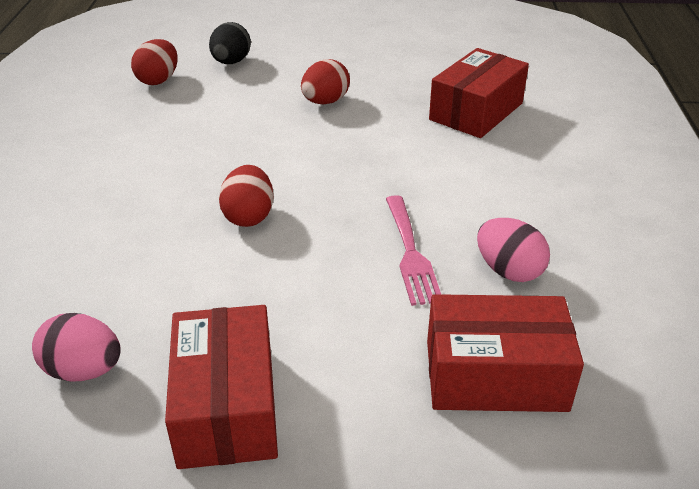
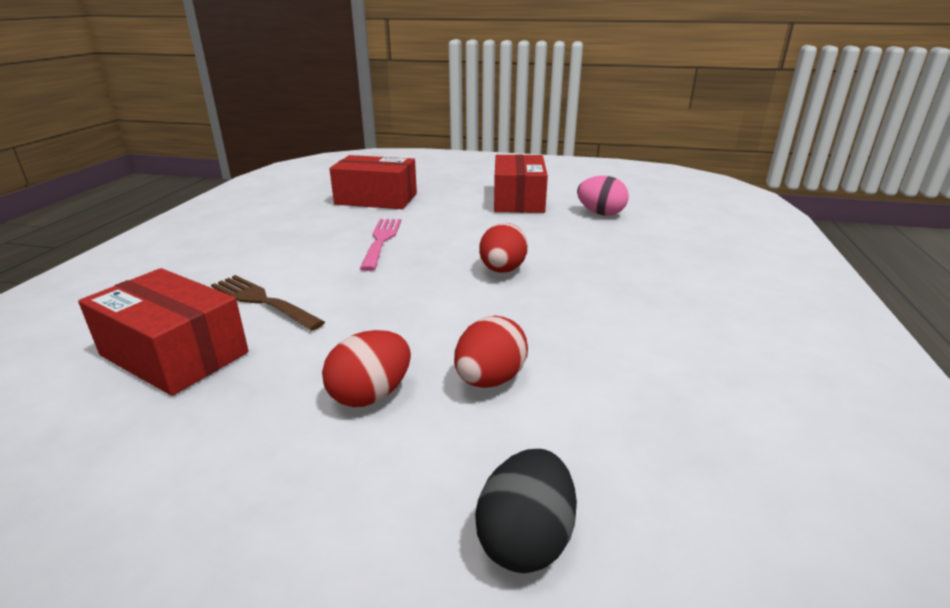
camera: 170 degrees left, 10 degrees down
(158, 80) = (675, 490): red egg -> red egg (490, 380)
(463, 156) = (262, 301): none -> brown fork
(476, 111) = (174, 354): red box -> red box turned 75 degrees clockwise
(508, 271) = (322, 228): pink egg -> none

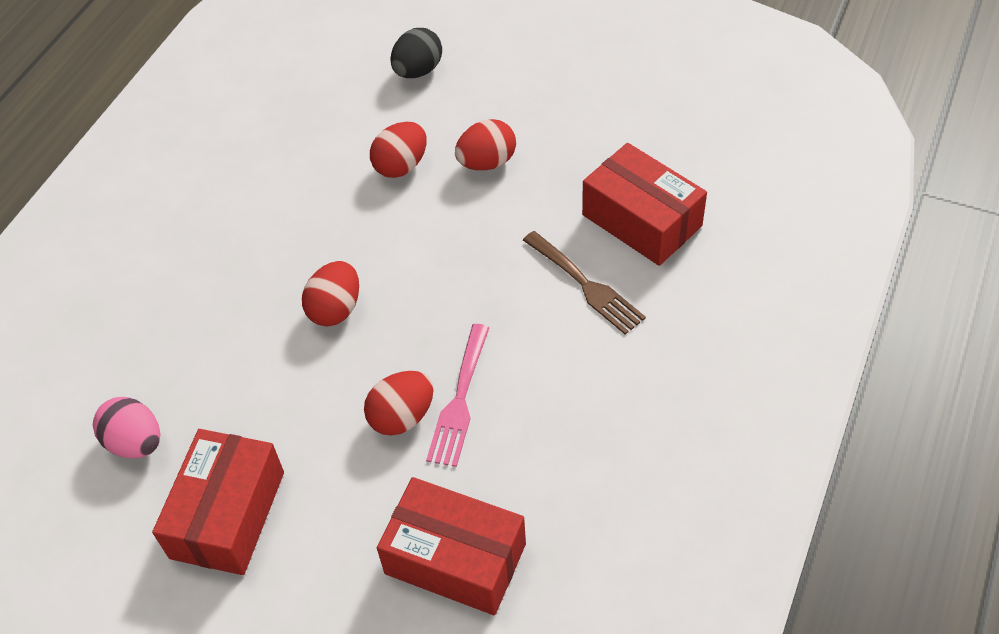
camera: 165 degrees left, 25 degrees up
(423, 232) = (402, 417): none -> red egg

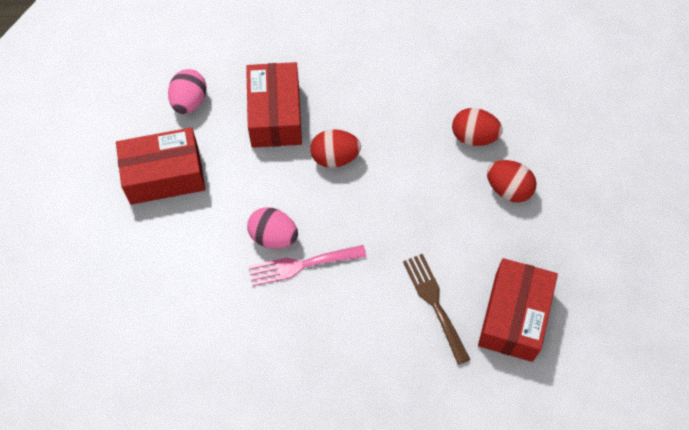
camera: 60 degrees right, 10 degrees up
(402, 417) = (273, 236): red egg -> pink egg
(418, 71) = (567, 104): black egg -> none
(455, 559) = (188, 315): red box -> red box (275, 115)
(586, 285) = (434, 303): brown fork -> brown fork turned 135 degrees clockwise

